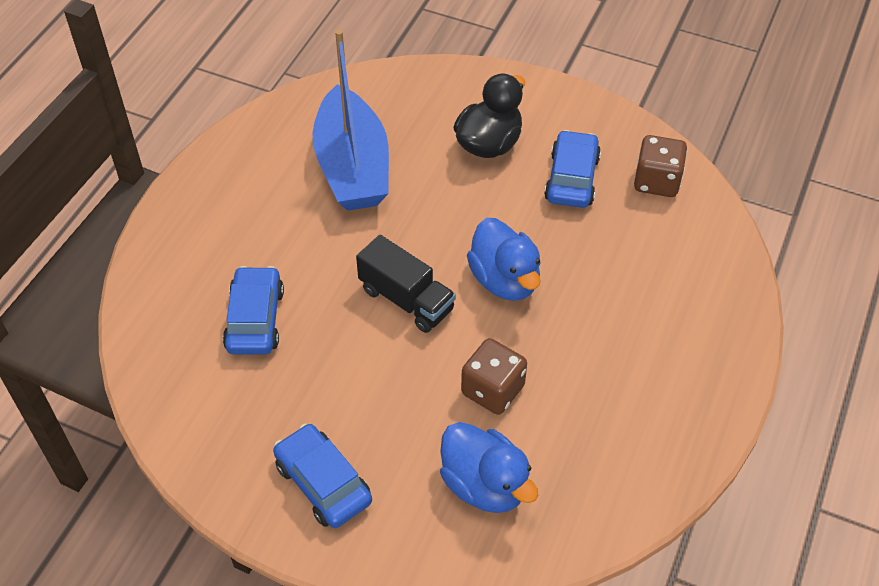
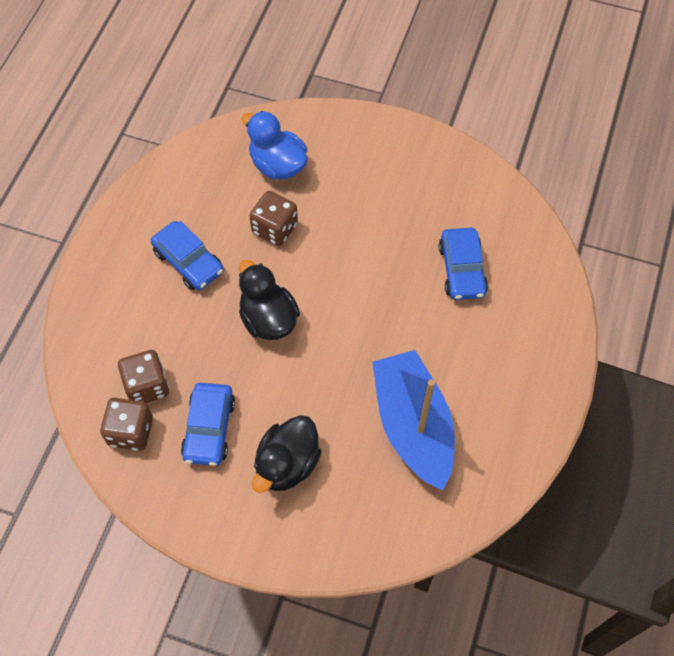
camera: 175 degrees right, 10 degrees up
(323, 483) = (385, 158): blue car -> blue car (189, 261)
(406, 299) = (346, 296): black truck -> none
(505, 280) = (268, 319): blue duck -> black duck
(644, 222) = (147, 386): none -> brown dice

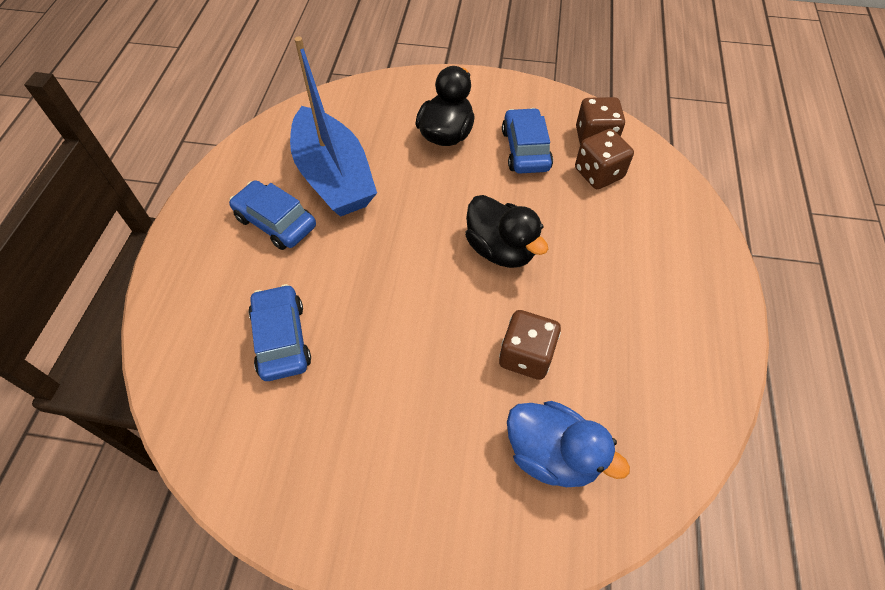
camera: 170 degrees right, 5 degrees down
(189, 261) = (614, 298): blue car -> blue car (275, 222)

